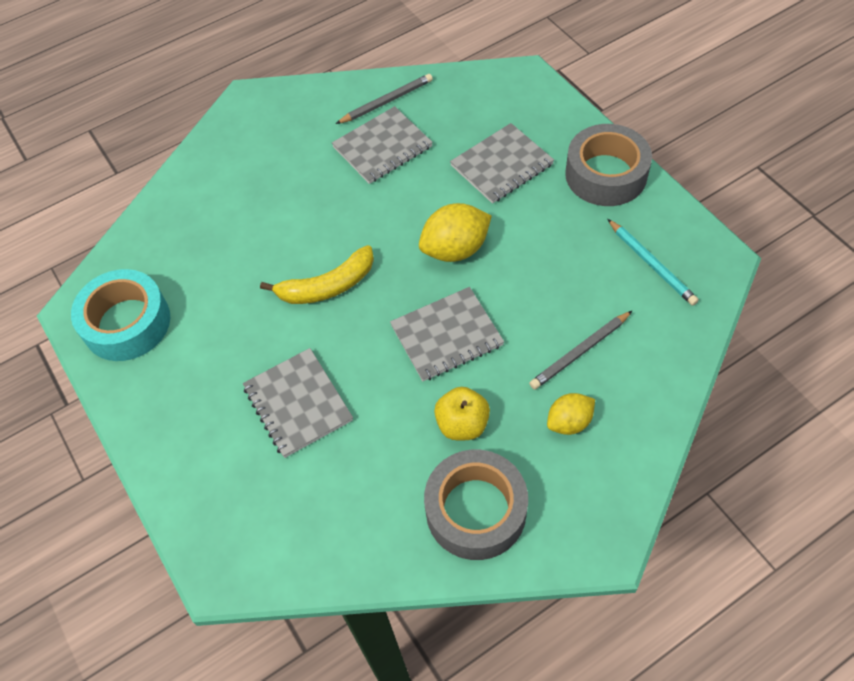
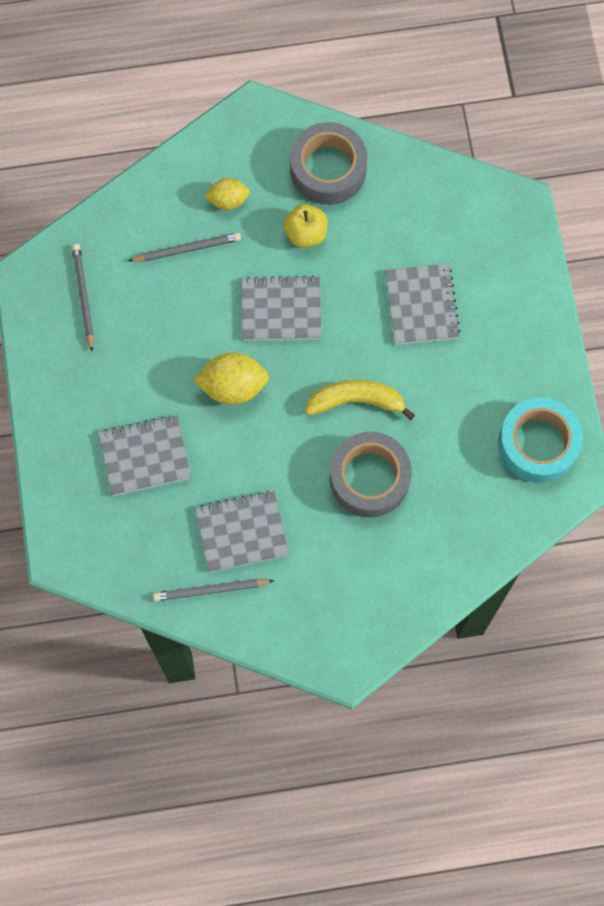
camera: 160 degrees left, 15 degrees up
(606, 174) = (61, 401): grey tape -> grey tape (369, 478)
(651, 264) = (83, 296): turquoise pencil -> grey pencil

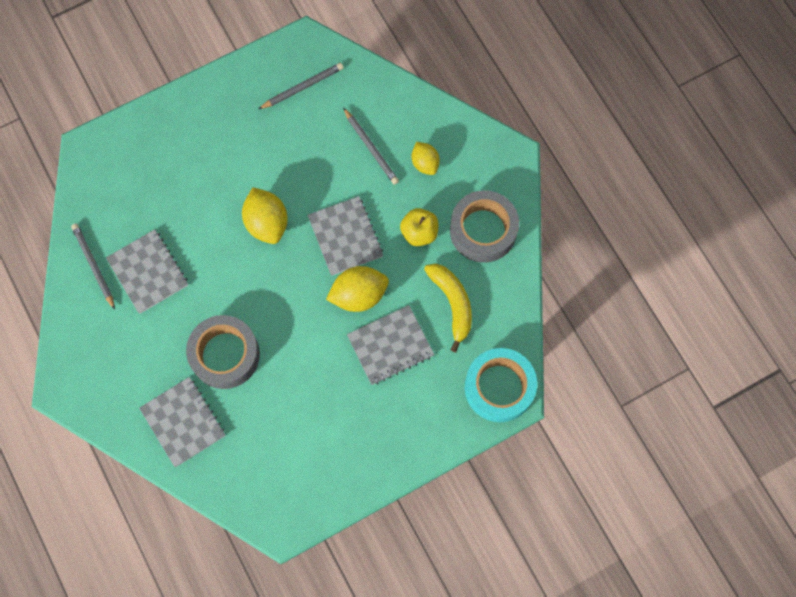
camera: 70 degrees right, 0 degrees up
(145, 456) = (187, 179): grey notebook -> grey notebook (183, 422)
(353, 318) = (358, 295): none -> yellow lemon
(356, 401) = (288, 322): yellow banana -> yellow banana (452, 303)
(538, 444) = (301, 482): turquoise tape -> turquoise tape (499, 387)

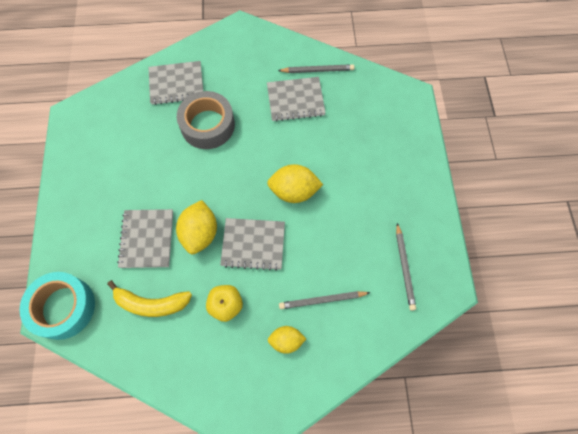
camera: 115 degrees right, 5 degrees down
(483, 230) = (199, 362): grey tape -> none

